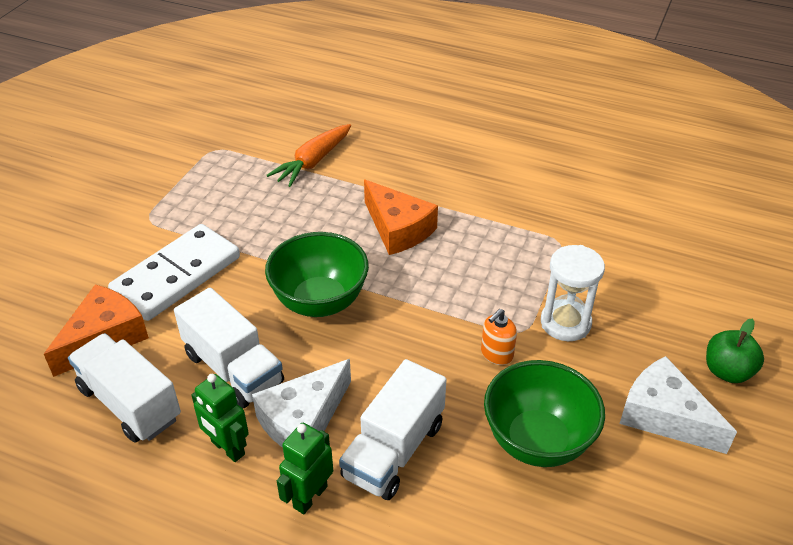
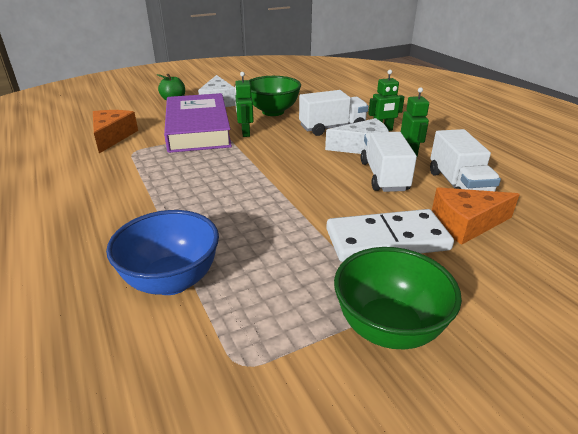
camera: 140 degrees left, 10 degrees down
(313, 162) = (171, 281): orange carrot -> blue bowl
(320, 302) = (301, 183): green bowl -> green bowl (388, 328)
(398, 229) = (198, 196): orange cheese -> orange cheese (112, 137)
(496, 354) = (245, 133): orange soap dispenser -> green robot
(565, 323) = (198, 129): white hourglass -> purple book

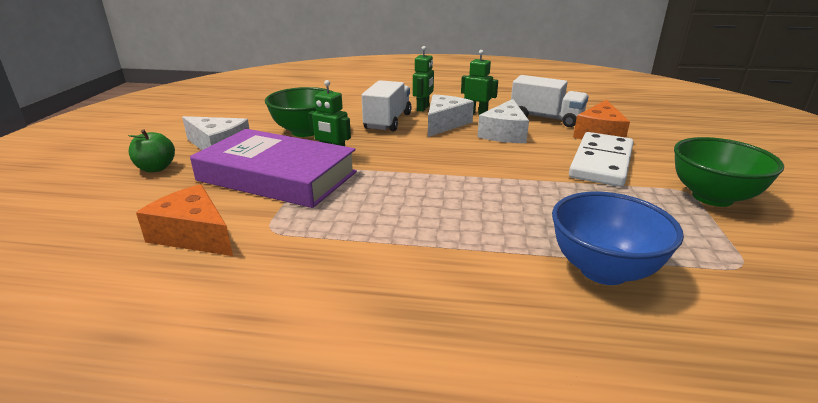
camera: 55 degrees left, 5 degrees down
(384, 176) = (504, 133): white truck -> white cheese

